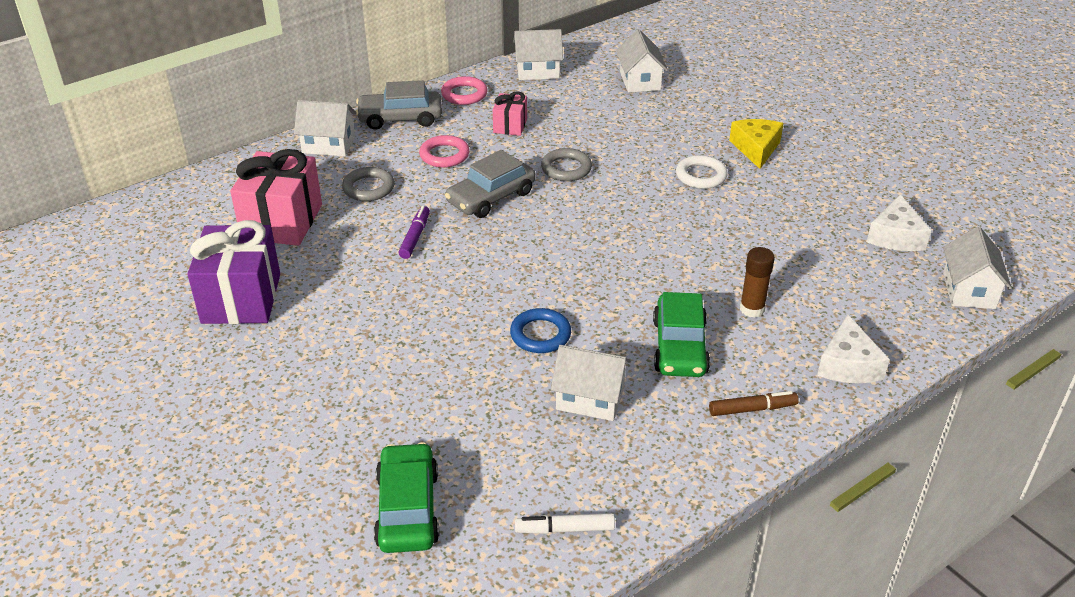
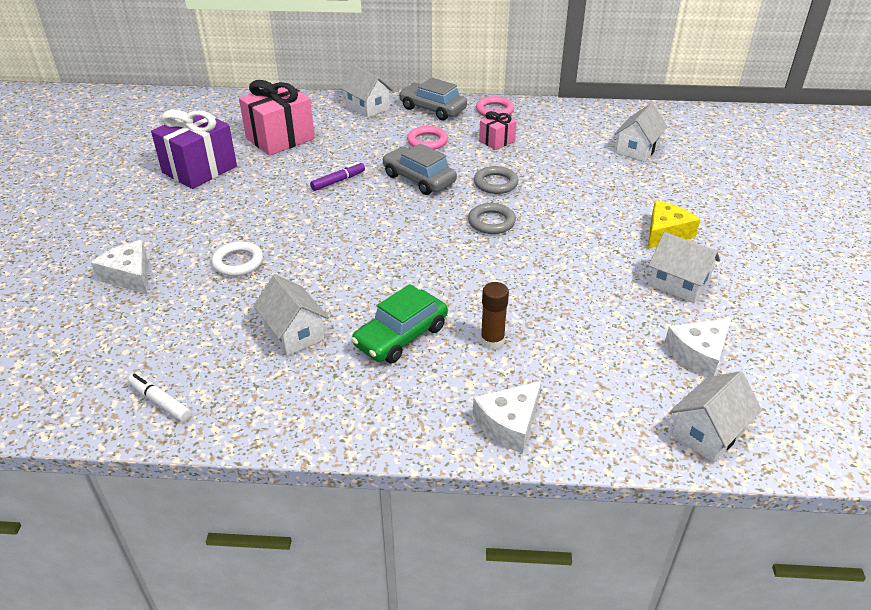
camera: 40 degrees right, 0 degrees up
(345, 444) = (129, 276): none -> white cheese
(368, 188) = (354, 141): grey ring -> grey ring (491, 222)
(407, 509) = (104, 331): green car -> none
(491, 197) = (419, 179): grey car -> grey car turned 45 degrees clockwise
(538, 71) = (567, 115): white house -> white house (678, 284)
(540, 334) = (324, 276): blue ring -> none
(701, 176) = (590, 232): white ring -> white ring (238, 262)
(752, 409) = (388, 408): brown marker -> none

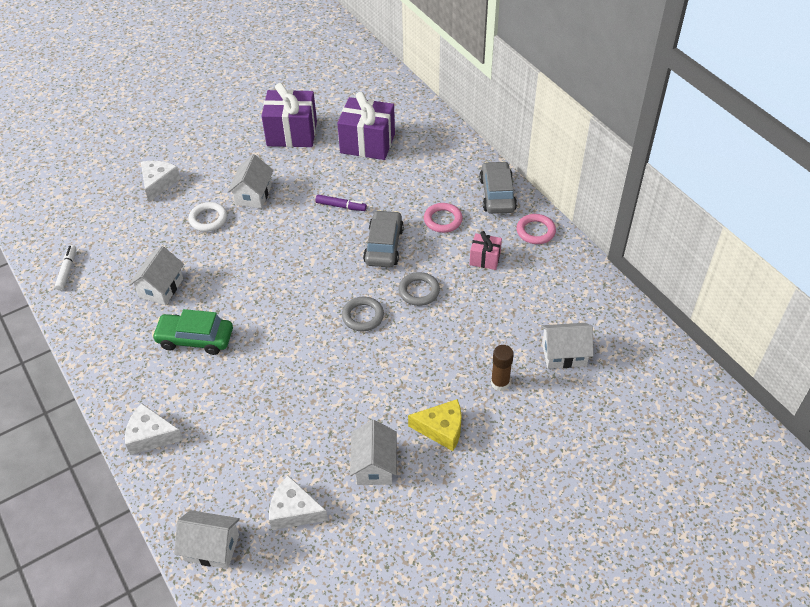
camera: 55 degrees right, 10 degrees up
(280, 138) = (367, 143): pink gift -> purple gift
(368, 107) = (460, 158): white house -> white house (253, 195)
(492, 341) = (224, 387): brown glue stick -> brown glue stick (500, 383)

